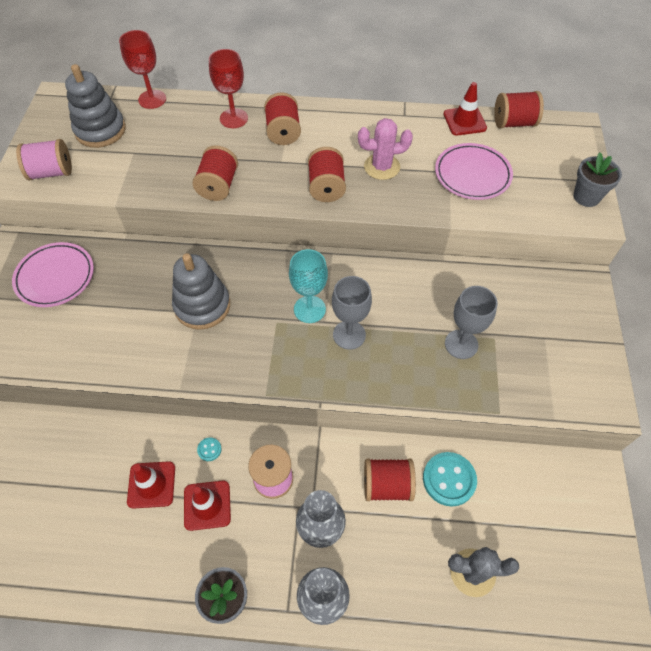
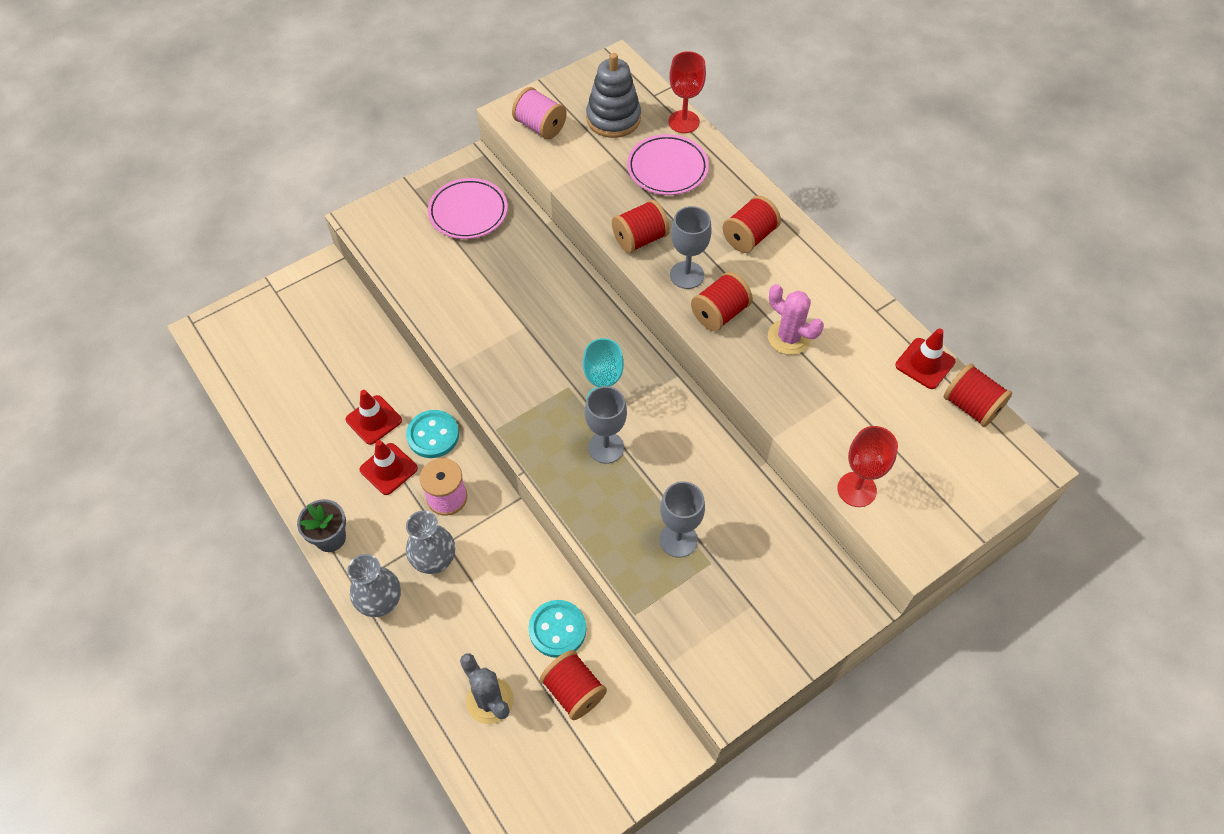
camera: 50 degrees right, 0 degrees up
(202, 306) = (534, 325): grey stacking toy -> none
(209, 449) = (433, 435): turquoise button -> turquoise button, size x2.17
(234, 118) = (725, 191): red goblet -> red goblet (856, 489)
(276, 182) = (687, 275): none -> grey goblet
(387, 485) = (511, 584): red spool -> red spool (573, 691)
(472, 175) = (858, 414): pink plate -> pink plate (667, 168)
(586, 197) = (935, 528): grey flower pot -> none

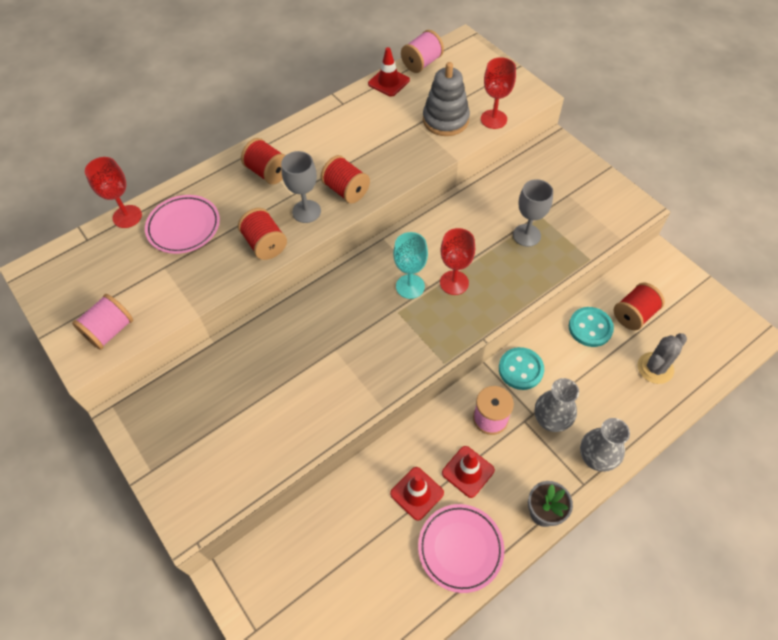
camera: 90 degrees left, 0 degrees up
(433, 435) = (429, 437): turquoise button -> turquoise button (520, 369)
(468, 212) = (191, 412): pink plate -> pink plate (460, 548)
(606, 447) = (454, 283): grey goblet -> red goblet
(613, 118) = (112, 270): grey stacking toy -> grey stacking toy (445, 120)
(789, 337) = (368, 150): pink cactus -> none
(971, 406) = (422, 63): red spool -> pink spool

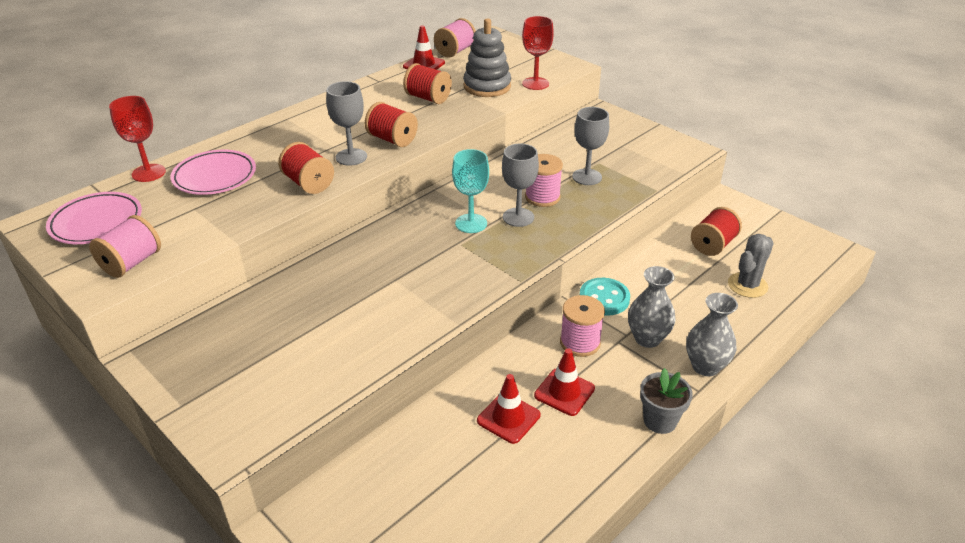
camera: 10 degrees left, 20 degrees down
(268, 172) = (305, 132): red spool -> red spool (428, 98)
(454, 283) = (518, 217): red goblet -> grey goblet
(460, 548) = (570, 465): pink plate -> pink plate (96, 222)
(480, 258) = (542, 197): none -> pink spool
(590, 328) = (670, 259): turquoise button -> none

